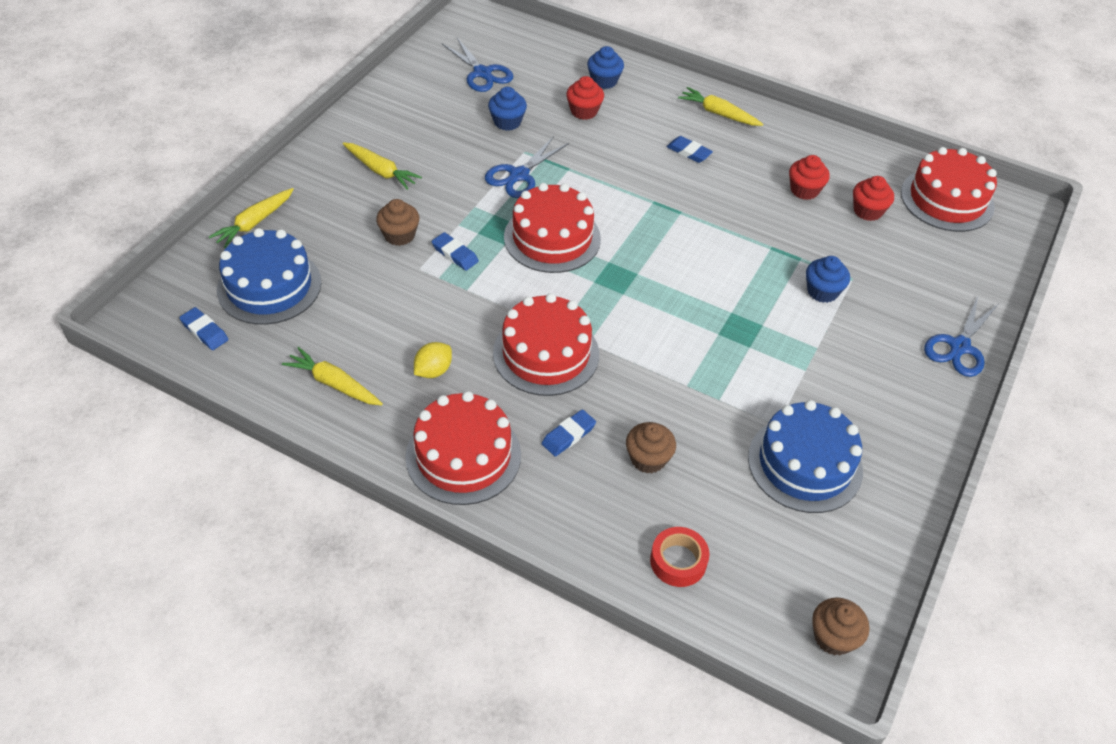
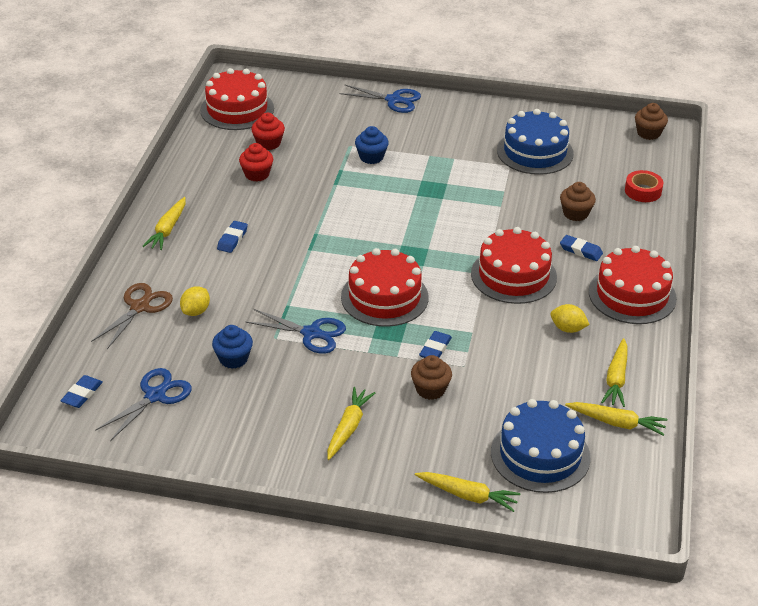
camera: 105 degrees left, 10 degrees down
(204, 331) = (616, 478): blue eraser -> blue eraser (82, 394)
(273, 359) = (616, 423): none -> yellow carrot
(584, 111) = (196, 311): red cupcake -> yellow lemon
(604, 81) = (140, 307): blue cupcake -> brown scissors

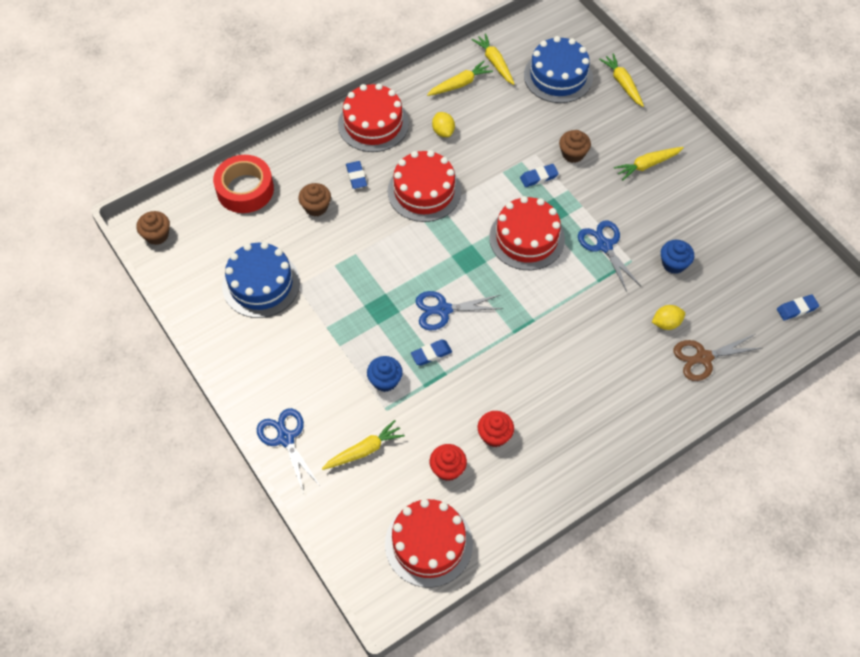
camera: 135 degrees left, 20 degrees up
(155, 395) = (748, 272): blue scissors -> blue scissors (443, 310)
(168, 229) = (621, 425): yellow carrot -> yellow carrot (364, 450)
(232, 239) = (580, 374): blue eraser -> blue eraser (431, 354)
(643, 191) = (245, 189): red tape -> red tape, size x1.68

